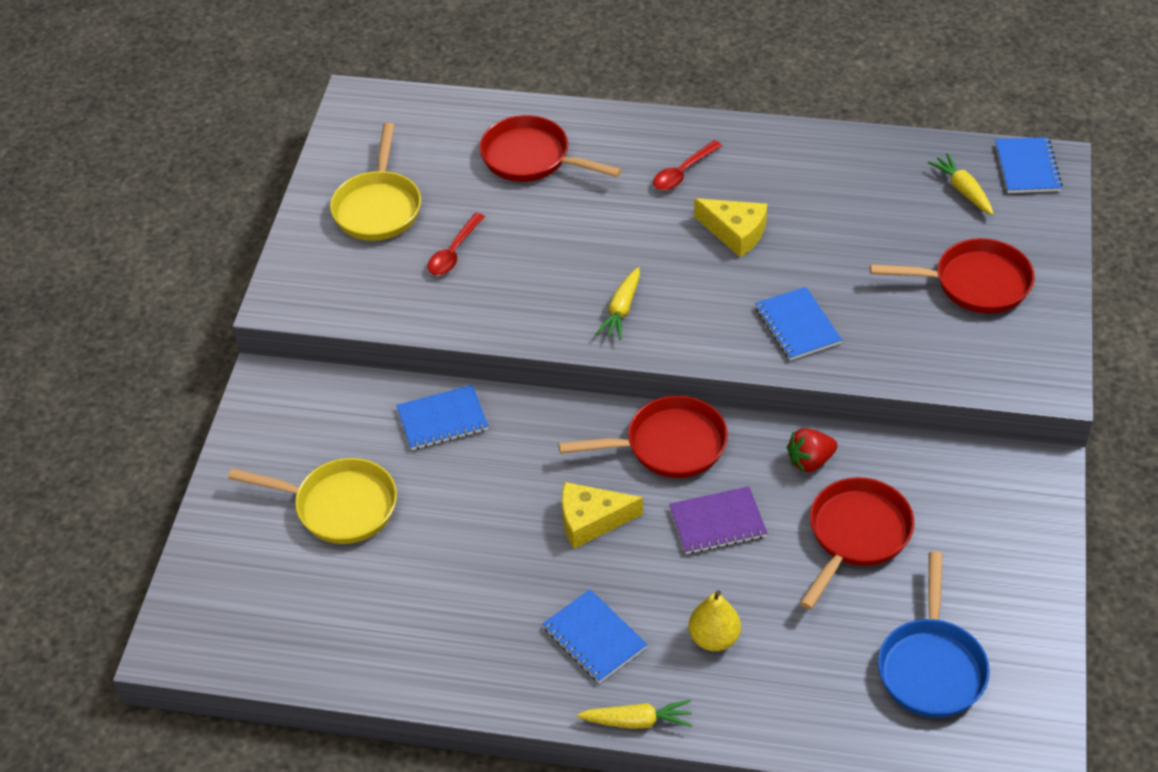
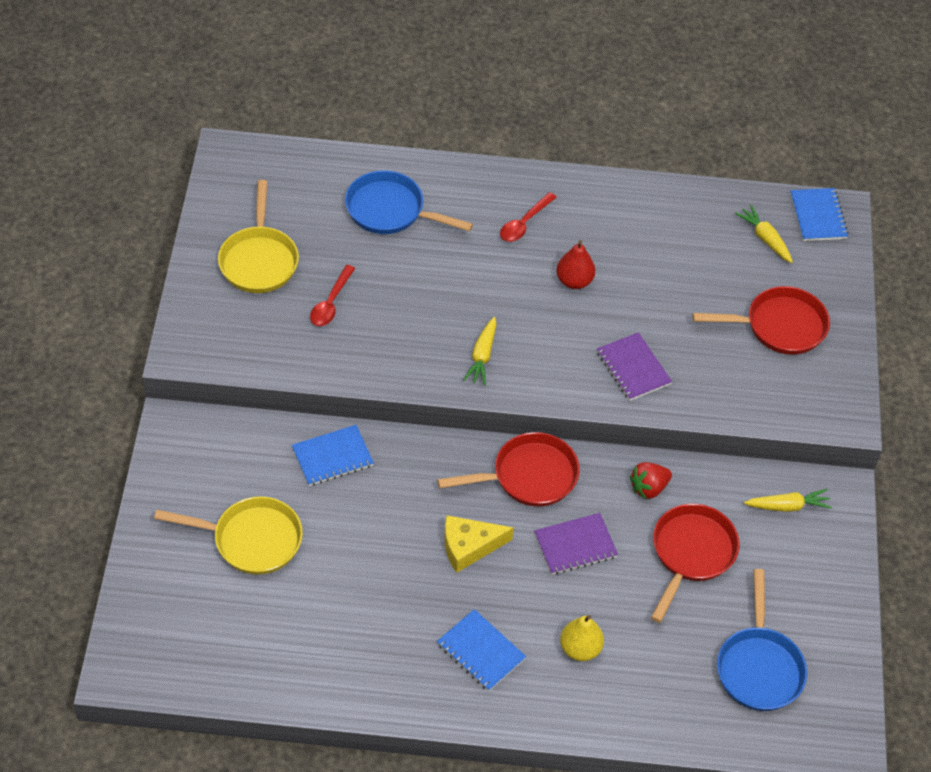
camera: 10 degrees left, 5 degrees up
(531, 158) = (390, 210): red pan -> blue pan
(637, 721) = (523, 723): yellow carrot -> yellow carrot (788, 506)
(735, 232) = (574, 281): yellow cheese -> red pear
(797, 325) = (633, 368): blue notebook -> purple notebook

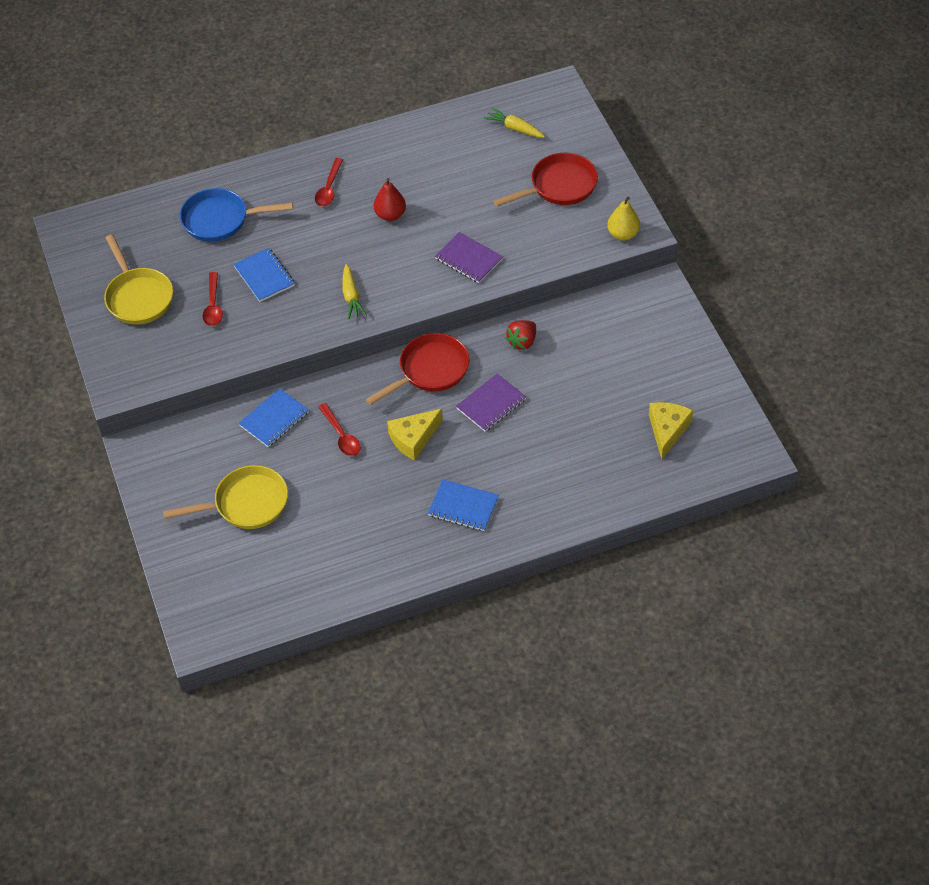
camera: 20 degrees left, 0 degrees up
(393, 508) = (341, 436): none -> red spoon
(580, 648) = (534, 473): yellow pear -> yellow pear (623, 234)
(691, 553) = (577, 374): red pan -> none
(759, 667) = (667, 430): blue pan -> yellow cheese
(788, 506) = (629, 312): yellow carrot -> none
(818, 216) = (545, 97): blue notebook -> blue notebook (264, 276)

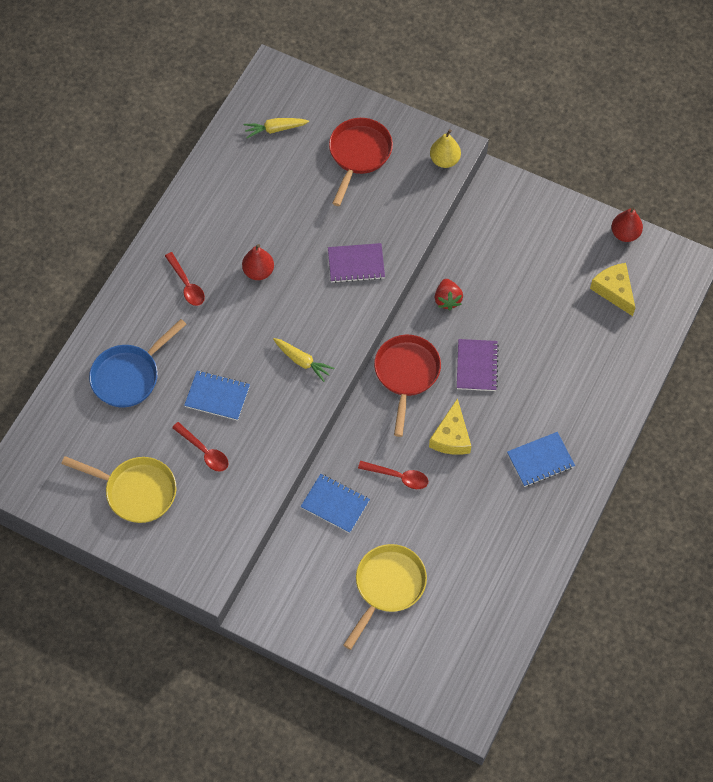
camera: 45 degrees left, 10 degrees up
(274, 419) = (335, 504): blue notebook -> blue notebook turned 60 degrees counterclockwise
(725, 396) = (625, 234): none -> red pear

